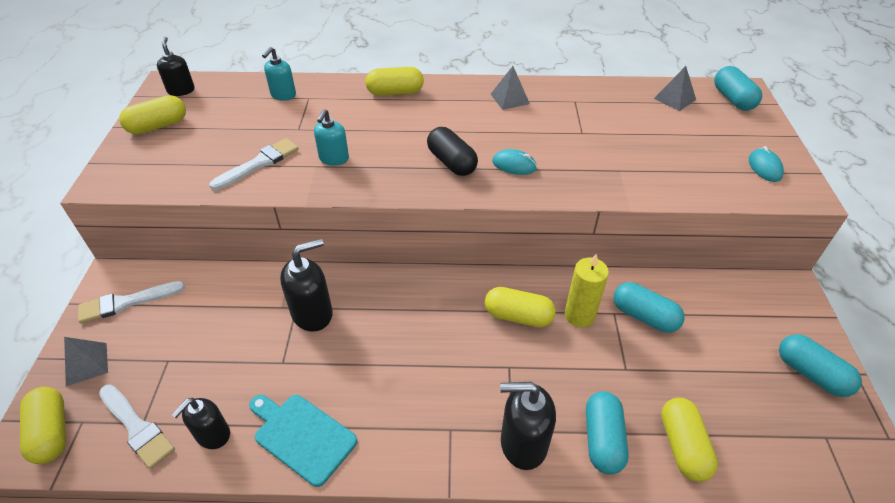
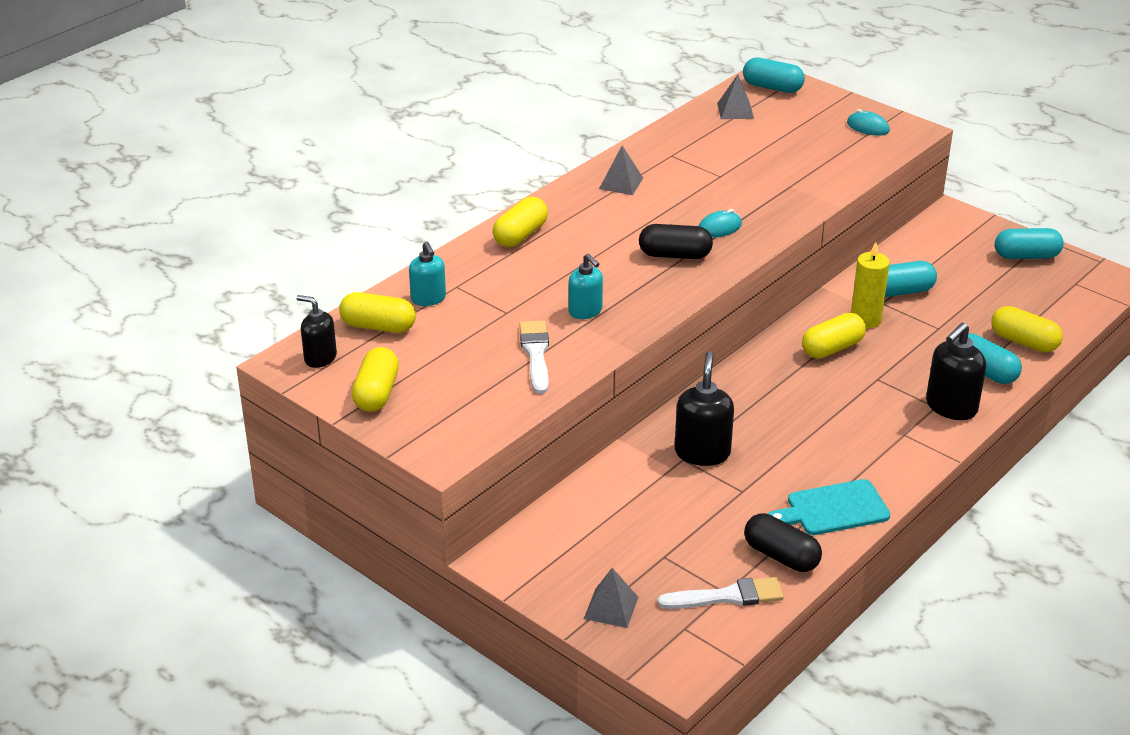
camera: 50 degrees left, 10 degrees down
(51, 432) = (678, 649): yellow capsule -> yellow capsule (378, 326)
(126, 302) = (550, 560): white brush -> none
(213, 435) = (781, 556): black soap dispenser -> black capsule

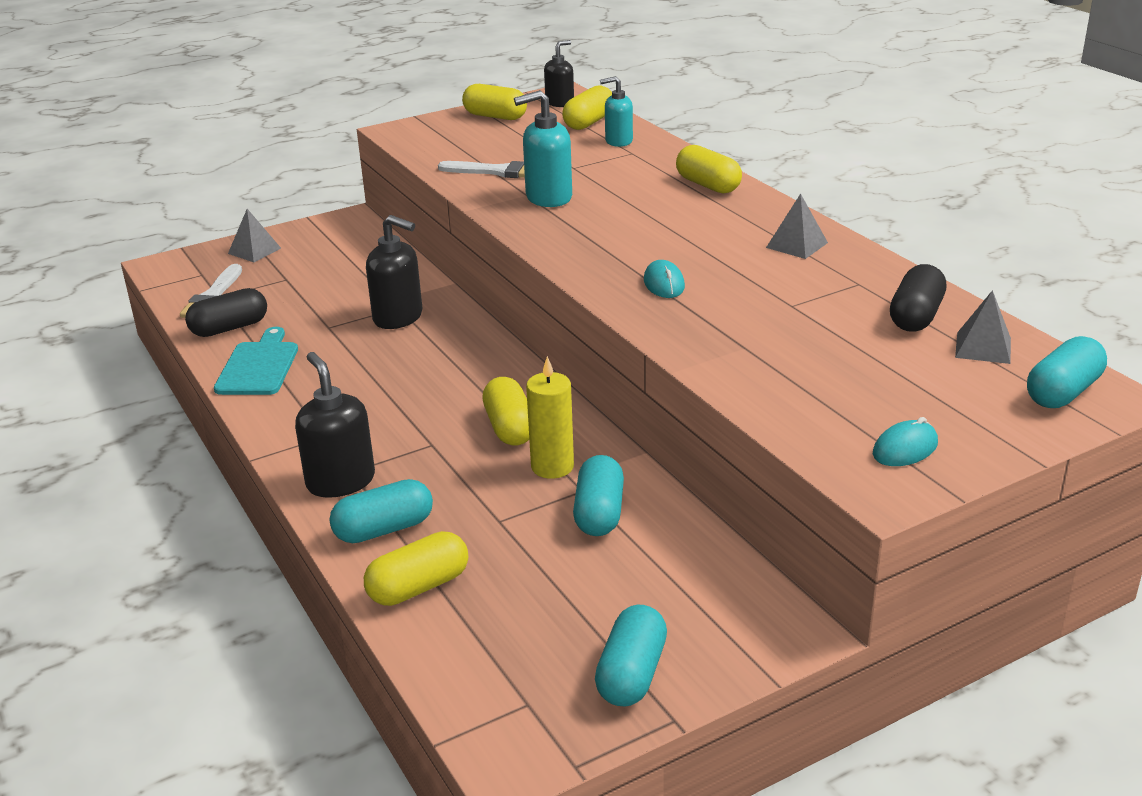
camera: 110 degrees right, 5 degrees down
(585, 311) = (548, 198): turquoise soap dispenser -> turquoise soap dispenser, size x1.52
(675, 255) = (621, 251): black capsule -> black capsule (916, 316)

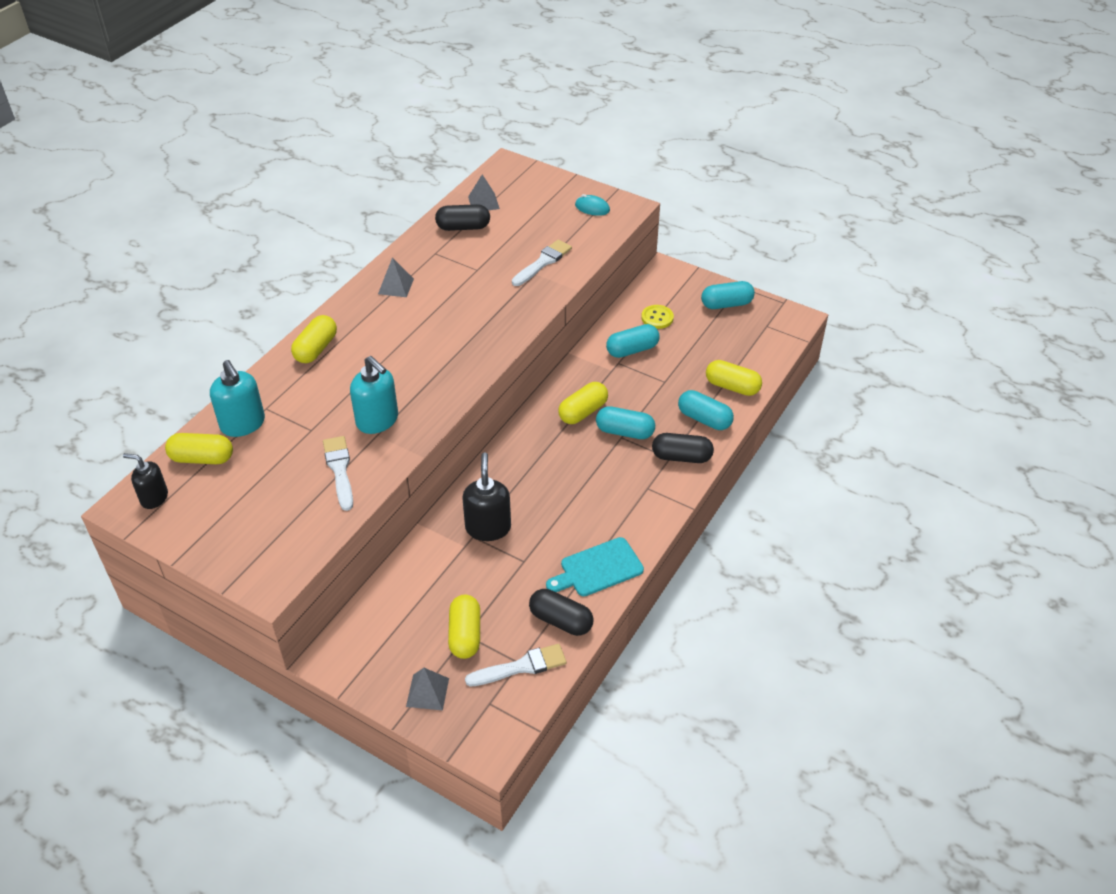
camera: 120 degrees left, 15 degrees up
(340, 481) = (681, 457): black soap dispenser -> black capsule
(495, 116) = (206, 528): yellow capsule -> yellow capsule (465, 635)
(552, 467) = (607, 380): yellow candle -> none
(618, 141) = (243, 424): turquoise soap dispenser -> turquoise soap dispenser, size x1.52
(658, 569) = (657, 318): none -> yellow button
(664, 284) = (481, 322): turquoise mouse -> none
(768, 360) = (543, 262): none -> white brush
(1063, 392) = (511, 176): turquoise capsule -> turquoise capsule (624, 432)

